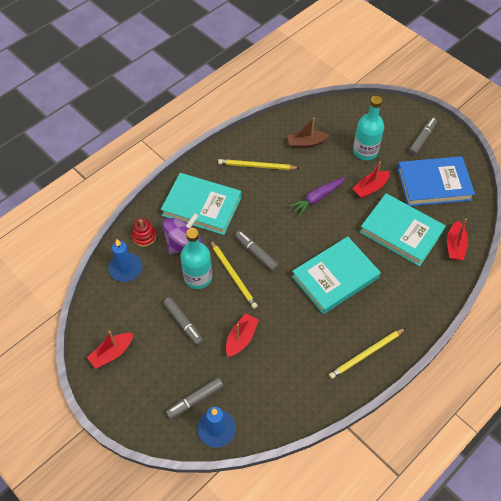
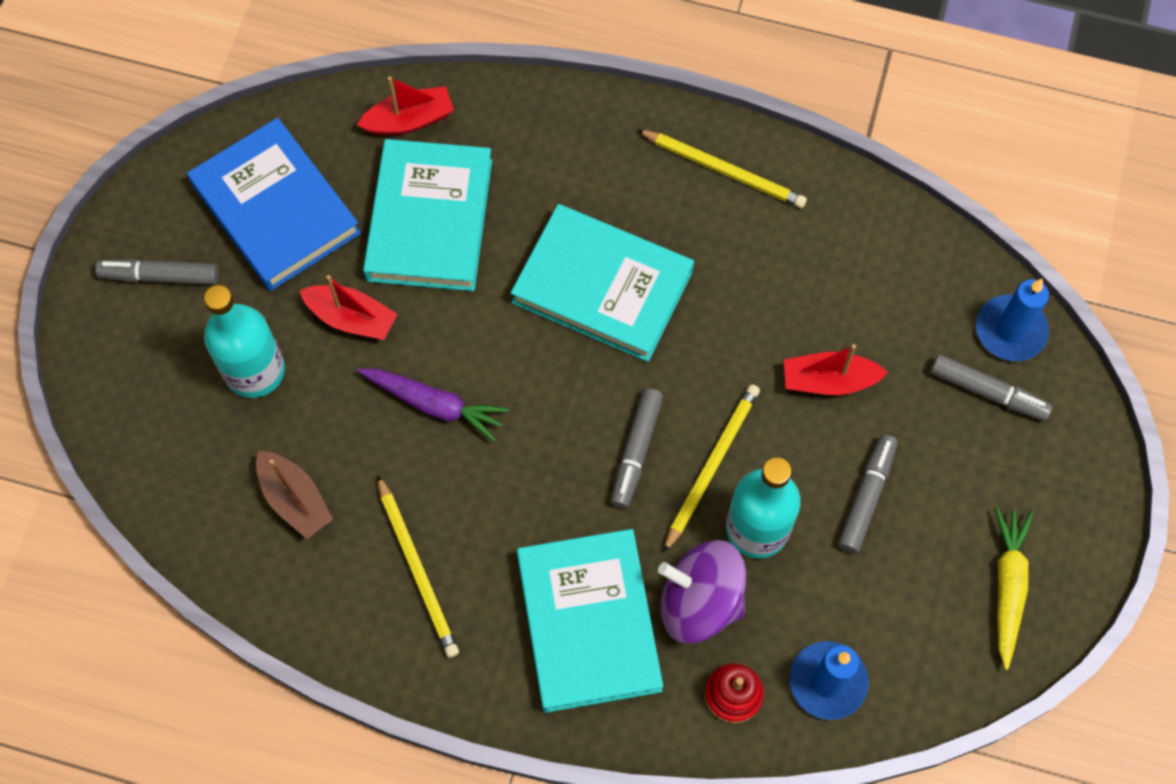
camera: 120 degrees left, 10 degrees up
(112, 353) = (1007, 587): red boat -> yellow carrot

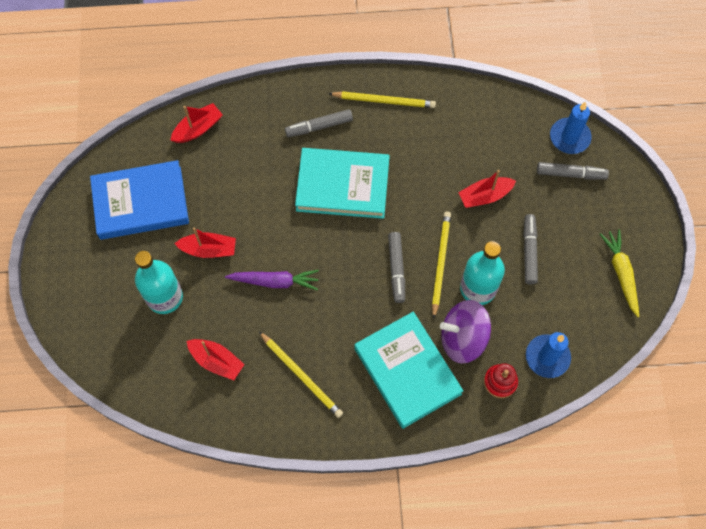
camera: 20 degrees left, 0 degrees up
(160, 276) = (88, 262): grey marker -> grey marker (319, 126)
(276, 209) = (141, 202): blue book -> blue book turned 45 degrees counterclockwise
(295, 500) = (217, 361): brown boat -> red boat
(430, 220) = (231, 180): turquoise book -> none

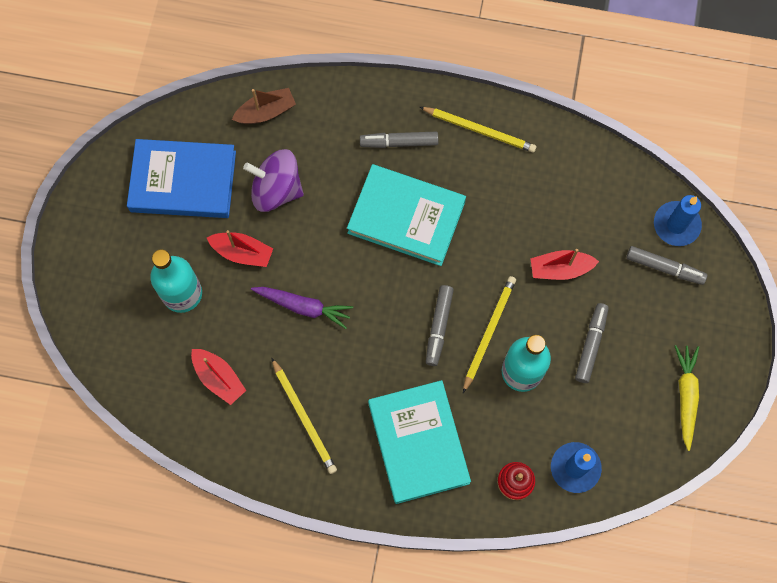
camera: 15 degrees right, 5 degrees up
(198, 128) = (266, 112): red boat -> brown boat
(463, 338) = (489, 423): purple spinning top -> purple spinning top (276, 190)

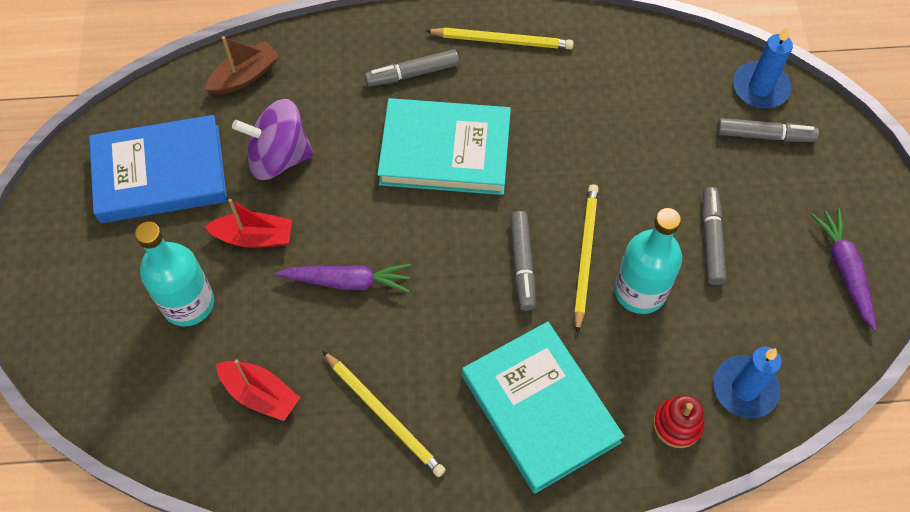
camera: 15 degrees left, 10 degrees down
(560, 269) = (645, 165): red boat -> none
(686, 396) = (844, 270): yellow carrot -> purple carrot

